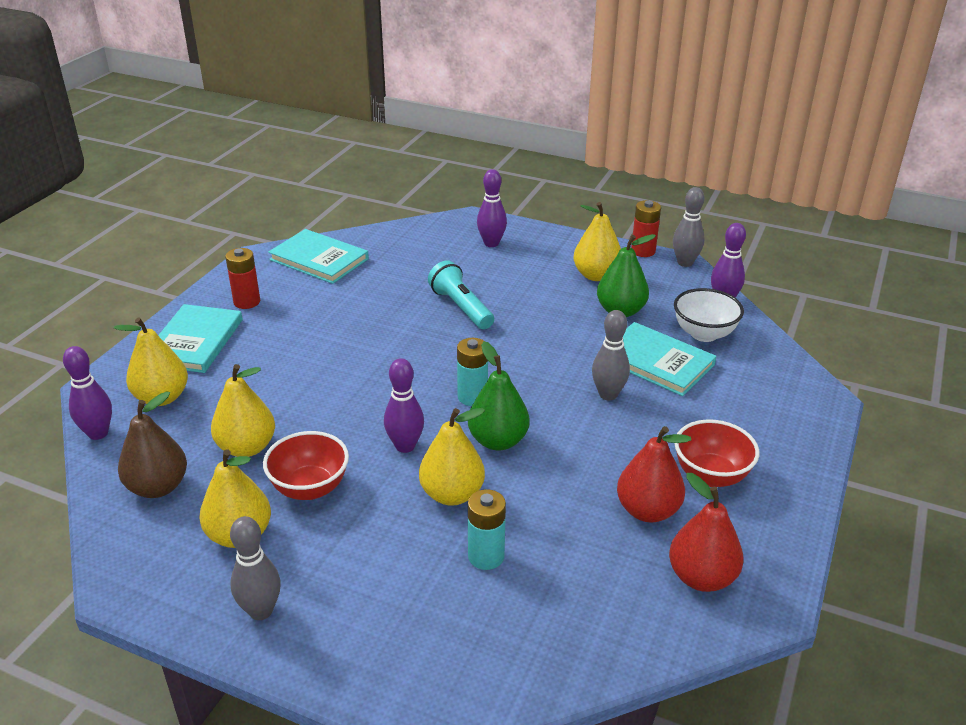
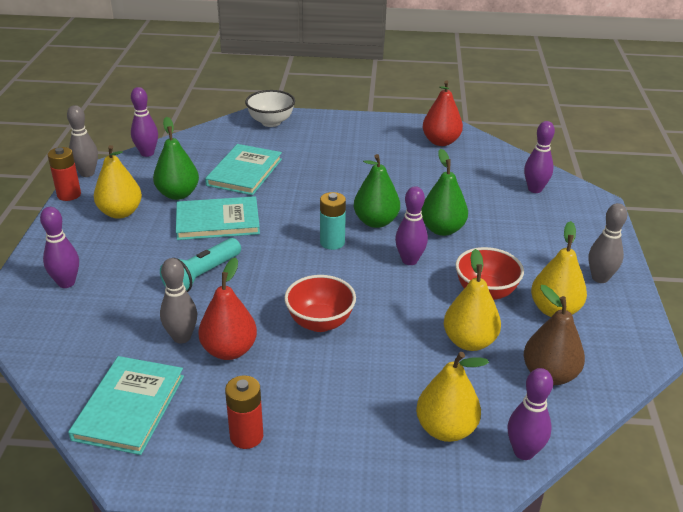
camera: 110 degrees left, 0 degrees up
(195, 342) = (343, 447): turquoise book -> turquoise book (217, 221)
(452, 494) = (442, 229): yellow pear -> green pear
(486, 556) = (483, 206): turquoise battery -> none
(507, 641) = (535, 189): none -> purple bowling pin
(608, 394) = (295, 186): grey bowling pin -> grey bowling pin (181, 337)
(647, 510) = (402, 161): red pear -> red pear (229, 350)
(704, 334) = (198, 157): white bowl -> white bowl (271, 122)
(711, 475) = (357, 145): red bowl -> red bowl (320, 322)

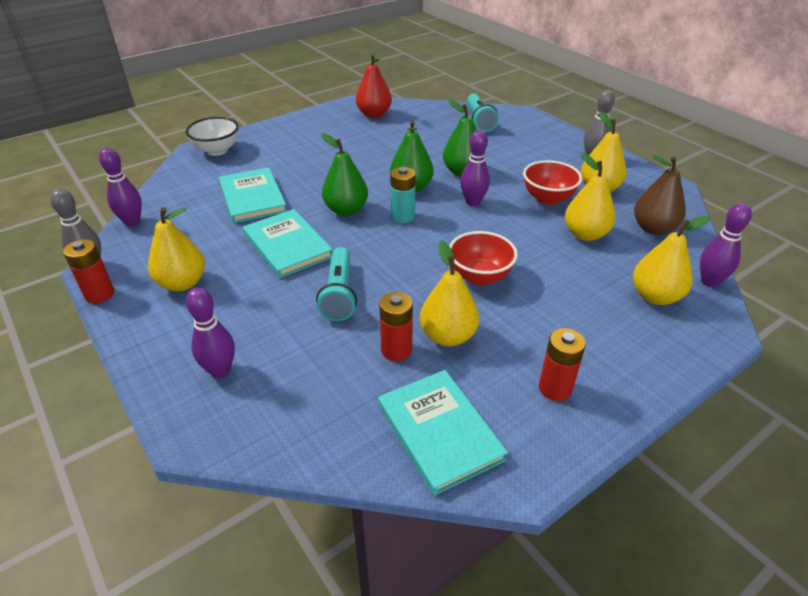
camera: 40 degrees left, 5 degrees up
(178, 194) = (217, 241): green pear -> green pear (346, 210)
(181, 337) = (396, 350): grey bowling pin -> red battery
(217, 221) = (287, 246): turquoise book -> turquoise book turned 75 degrees counterclockwise
(229, 350) = (448, 336): red pear -> yellow pear
(535, 189) = (479, 121): purple bowling pin -> turquoise flashlight

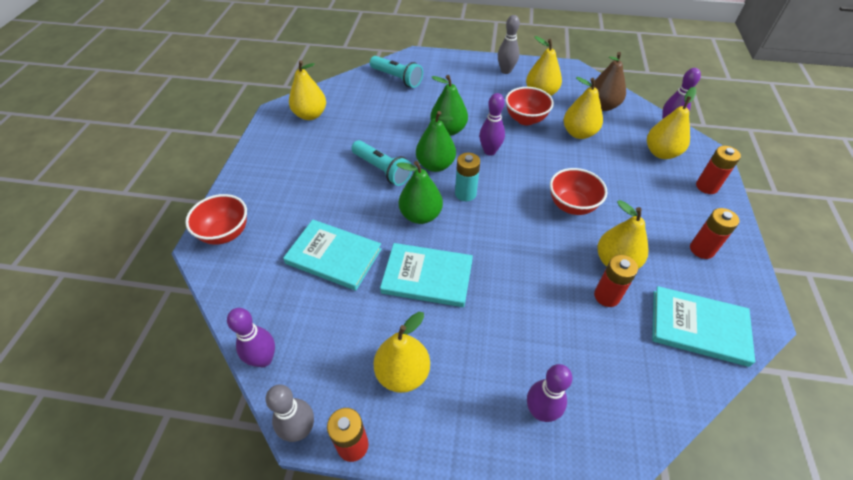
camera: 45 degrees left, 10 degrees up
(217, 150) = (225, 233): white bowl -> red bowl
(339, 294) = (518, 286): turquoise flashlight -> turquoise flashlight (382, 170)
(374, 114) = (310, 115): red pear -> yellow pear
(661, 351) = (706, 186): none -> red battery

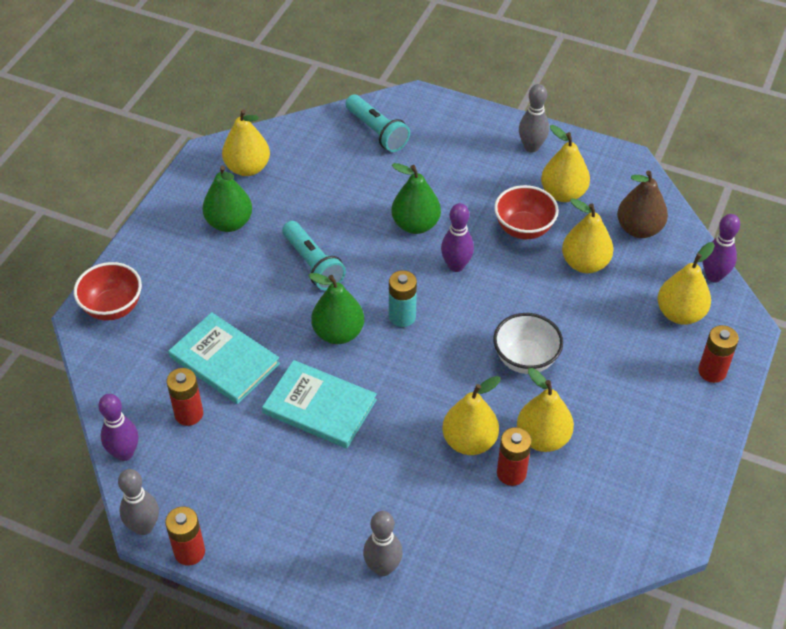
camera: 15 degrees right, 0 degrees up
(402, 373) = (258, 499): yellow pear -> yellow pear (469, 441)
(435, 165) = (380, 271): green pear -> green pear (229, 223)
(540, 411) = (383, 567): purple bowling pin -> grey bowling pin
(572, 205) = (525, 359): red bowl -> white bowl
(698, 327) = (596, 529): turquoise book -> none
(701, 249) = (655, 447): red battery -> red battery (189, 414)

